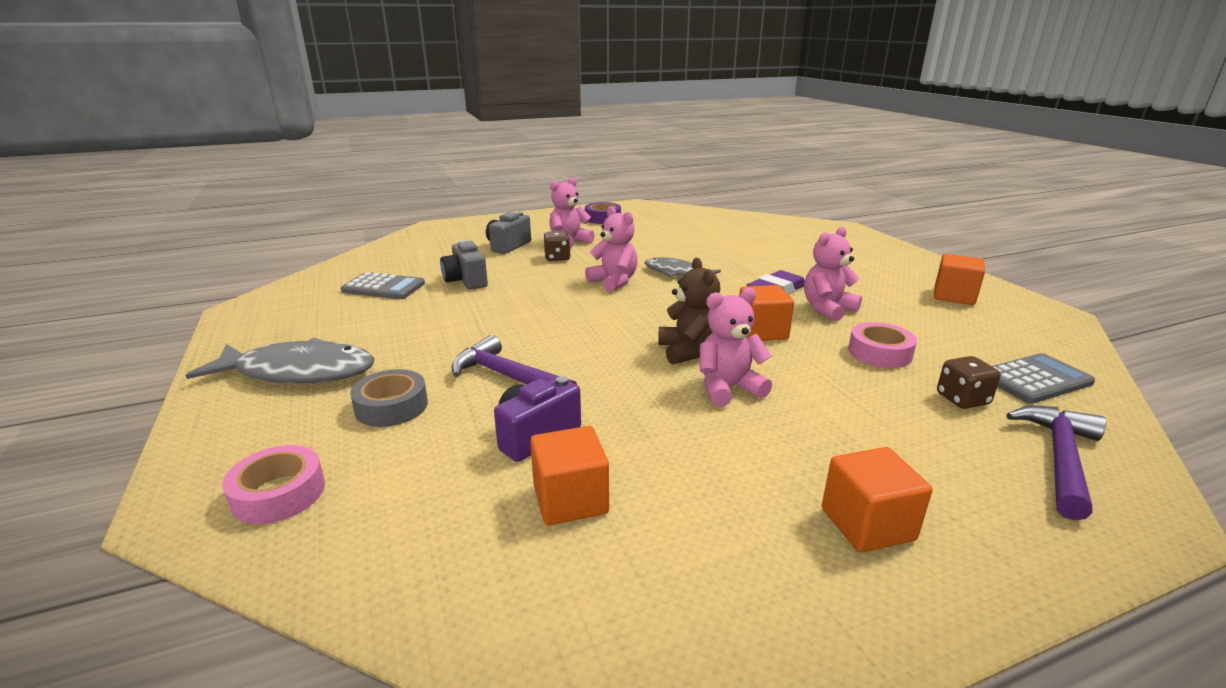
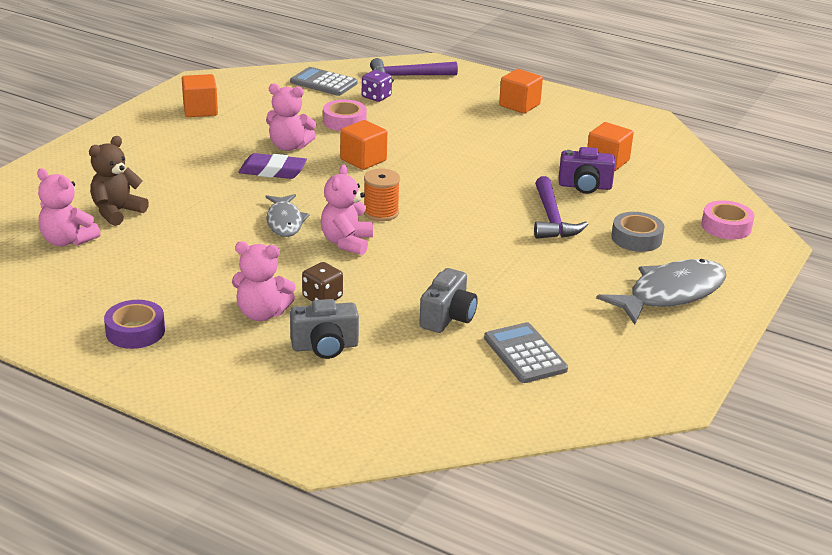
camera: 130 degrees left, 5 degrees up
(298, 372) = (671, 294): grey fish -> grey fish turned 90 degrees clockwise
(642, 306) = (381, 212): none -> orange spool
(688, 351) = (429, 175): brown teddy bear -> brown teddy bear (117, 212)
(728, 388) = (457, 152): pink teddy bear -> pink teddy bear (67, 241)
(962, 399) = (376, 97): brown dice -> purple dice

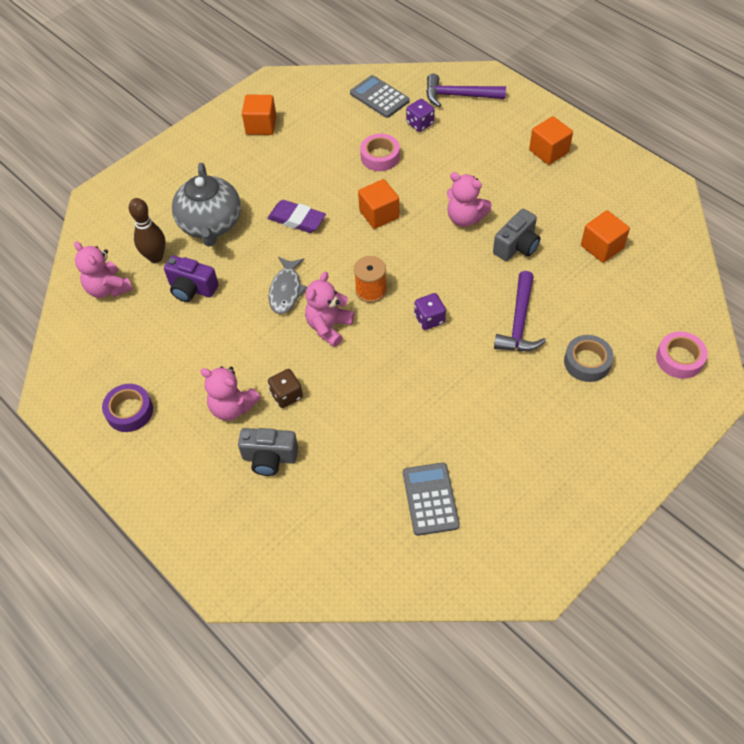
camera: 20 degrees right, 25 degrees up
(117, 212) = (155, 257): brown teddy bear -> brown bowling pin
(173, 183) = (211, 224): none -> grey teapot
(289, 146) = (321, 187): pink teddy bear -> pink teddy bear (465, 218)
(448, 317) = (381, 440): grey camera -> grey camera (516, 246)
(455, 226) = (429, 319): none -> purple dice
(585, 186) = (566, 280): purple camera -> purple camera (192, 289)
(671, 294) = (589, 444): grey fish -> none

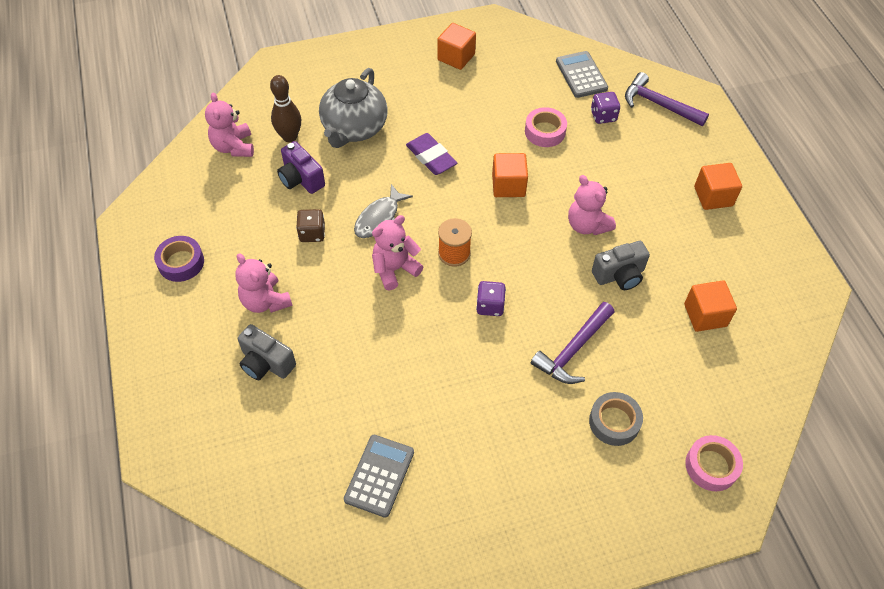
camera: 25 degrees right, 0 degrees up
(286, 395) = (317, 314): brown dice -> brown dice (312, 233)

